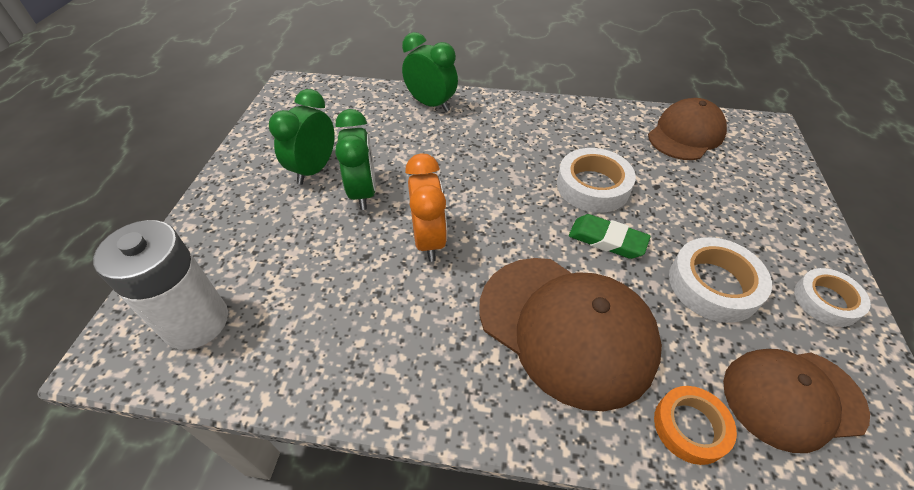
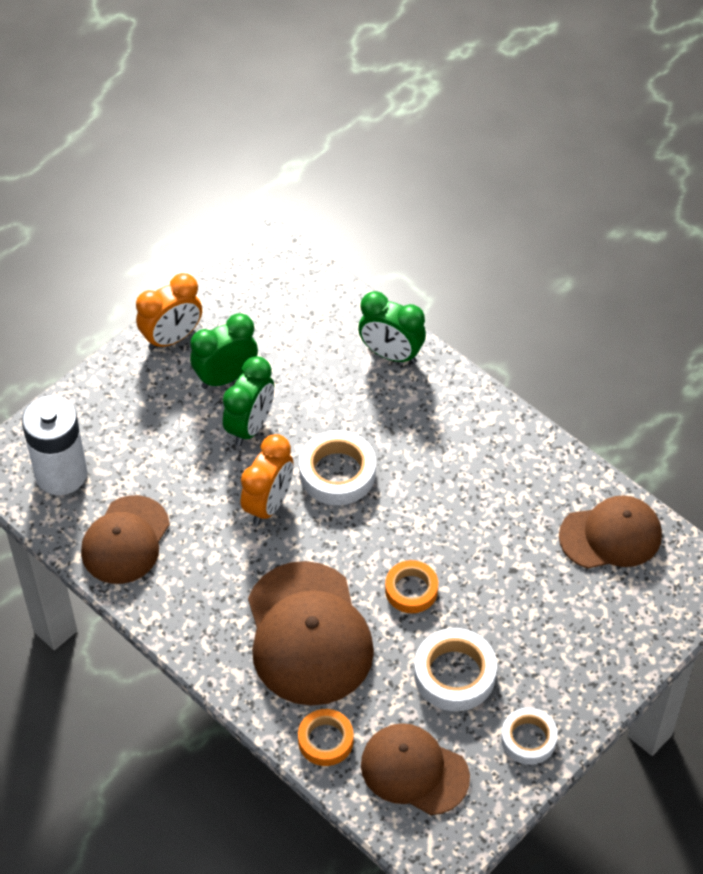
camera: 35 degrees right, 5 degrees up
(246, 165) = (172, 338): none -> orange clock
(312, 348) = (125, 540): none -> brown cap
(431, 104) = (391, 354): green clock -> green clock turned 135 degrees clockwise
(593, 186) = (454, 536): white tape -> white tape (337, 473)
(607, 240) = (411, 590): green eraser -> orange tape

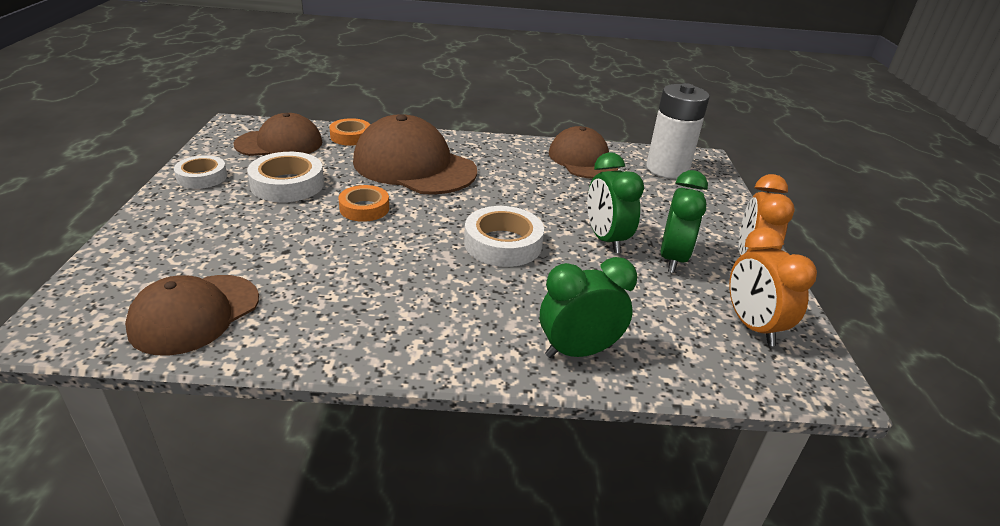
camera: 135 degrees right, 20 degrees down
(268, 504) = (526, 207): orange clock -> orange clock (752, 326)

